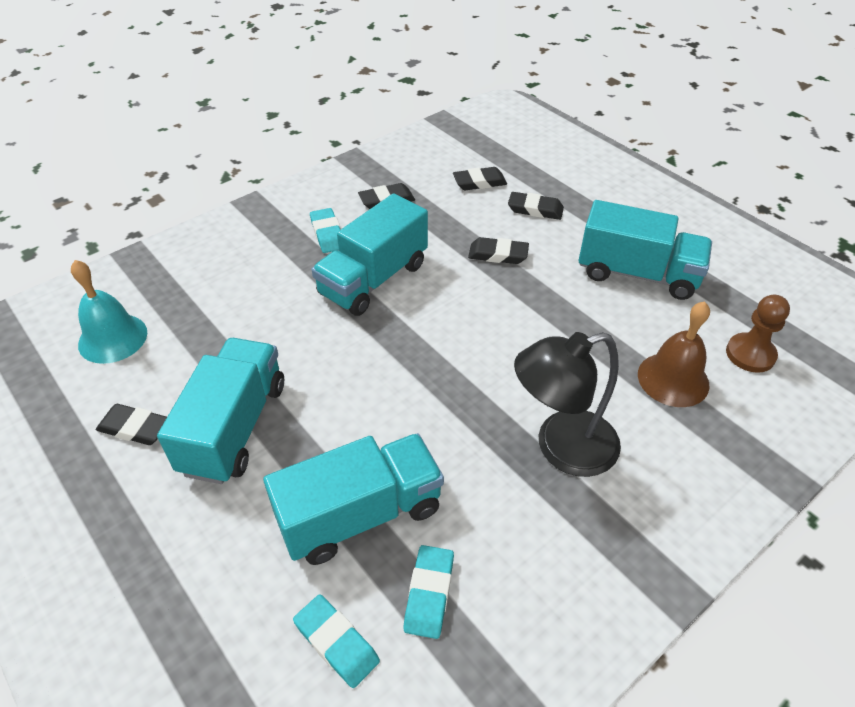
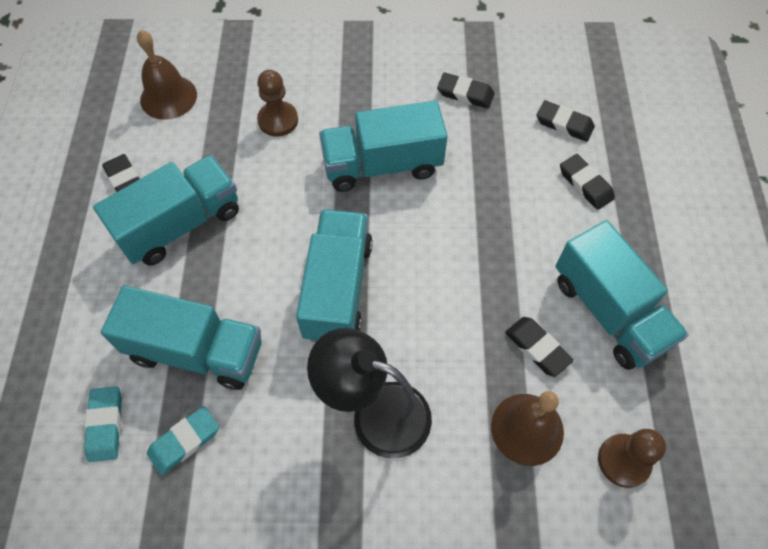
camera: 40 degrees right, 15 degrees up
(113, 338) = (168, 97): turquoise bell -> brown bell
(246, 298) = (278, 120): none -> brown pawn
(328, 234) = (387, 98): turquoise eraser -> none
(433, 384) = (338, 289): none -> turquoise truck
(498, 254) = (504, 208): black eraser -> black eraser (537, 348)

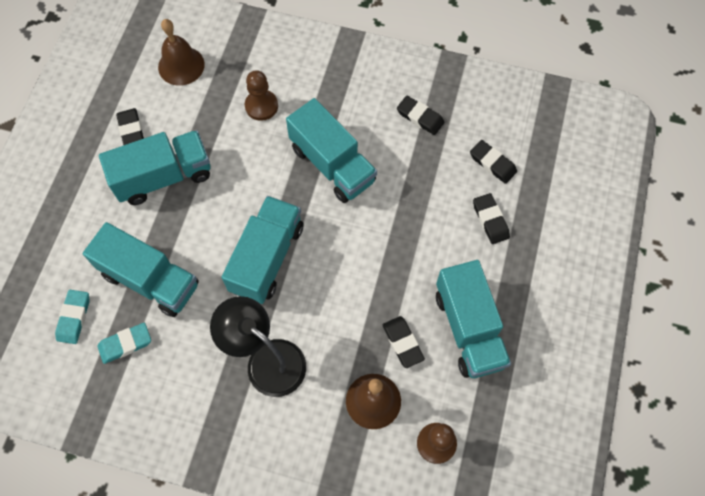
camera: 15 degrees right, 5 degrees up
(382, 165) = (332, 164): turquoise truck -> turquoise truck turned 135 degrees counterclockwise

